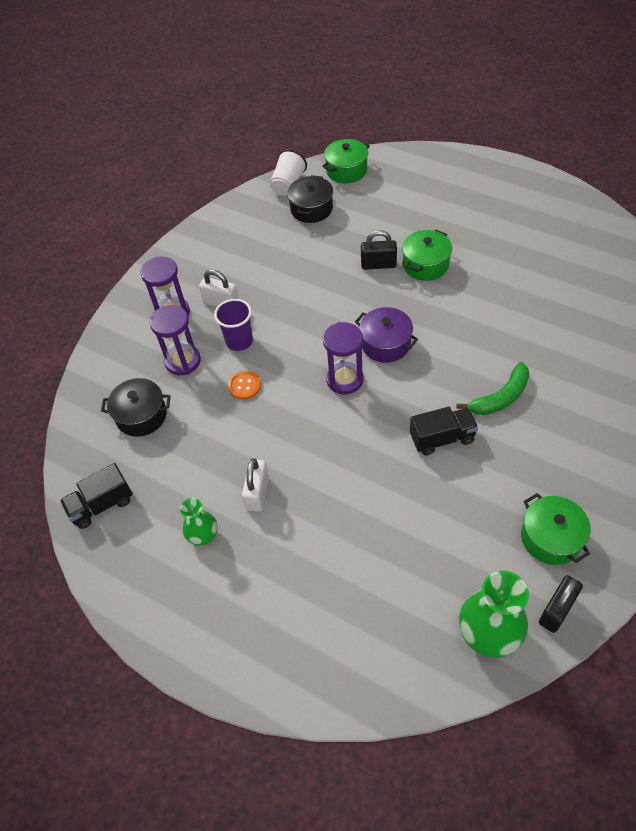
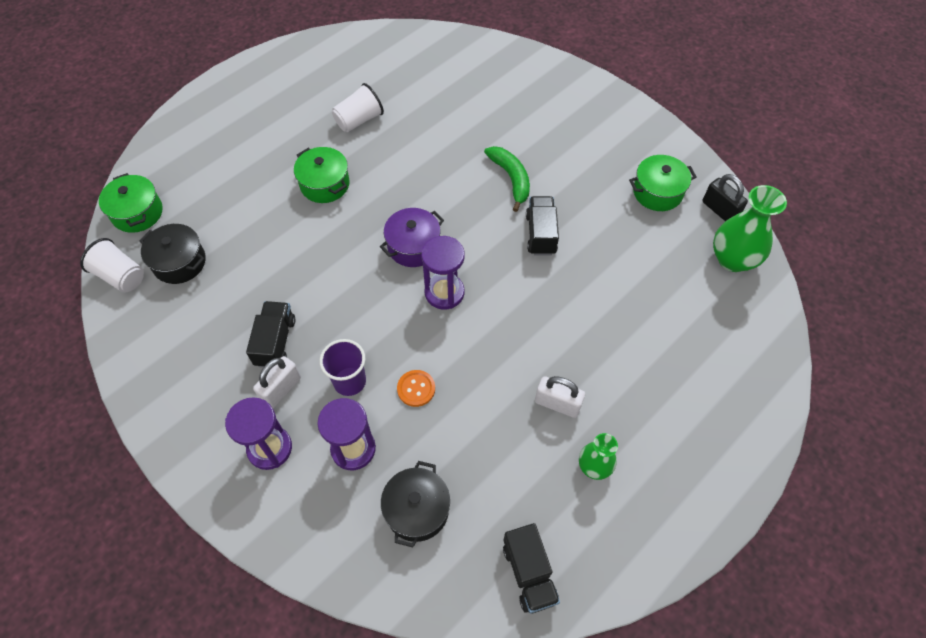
camera: 80 degrees left, 5 degrees up
(260, 286) = (275, 342): none -> black truck
(378, 264) = (303, 223): black padlock -> none
(511, 264) = (359, 120): none -> white cup

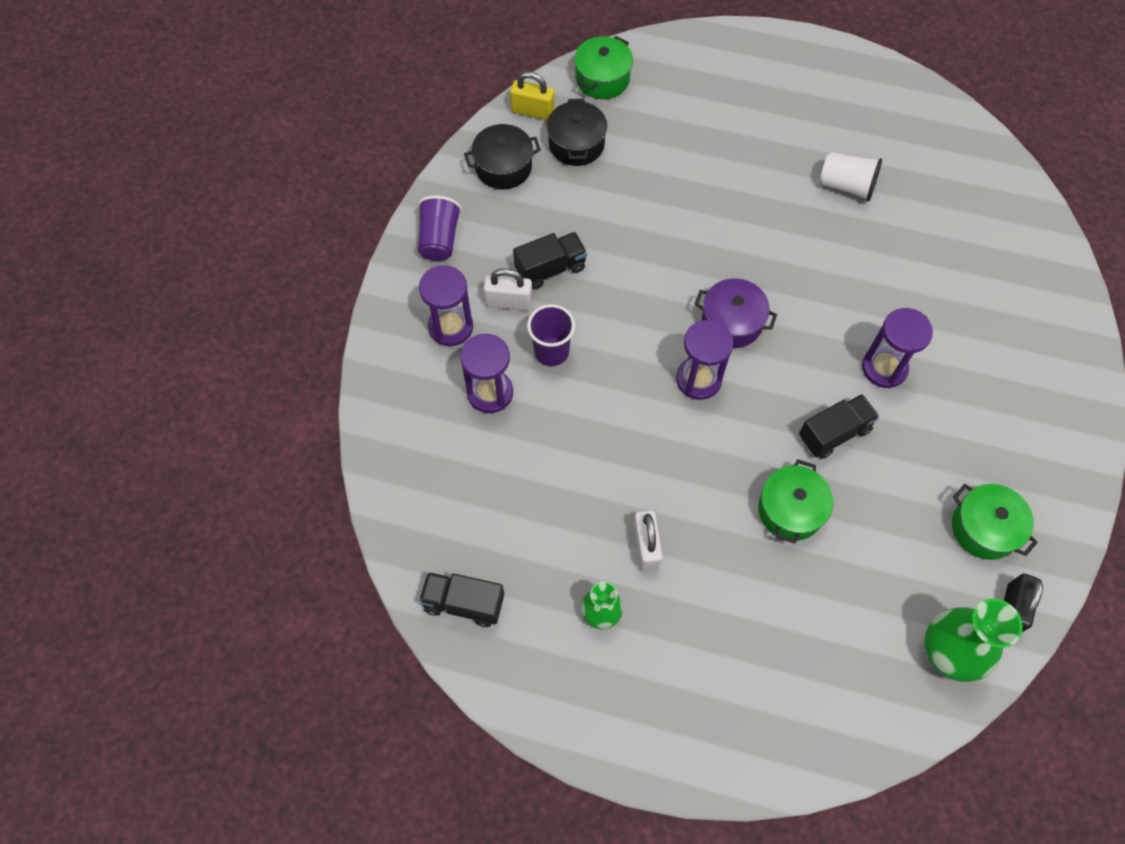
camera: 60 degrees right, 5 degrees up
(121, 276) = (533, 111): white cup -> yellow padlock
(179, 413) = (439, 239): none -> purple cup
(325, 184) = (745, 204): green pot -> green pot (790, 510)
(416, 389) = (580, 411): orange button -> none
(417, 510) = (466, 477): black pot -> black pot (503, 167)
(511, 179) = (884, 368): green banana -> purple hourglass
(529, 573) = (463, 603): black truck -> black truck turned 60 degrees clockwise

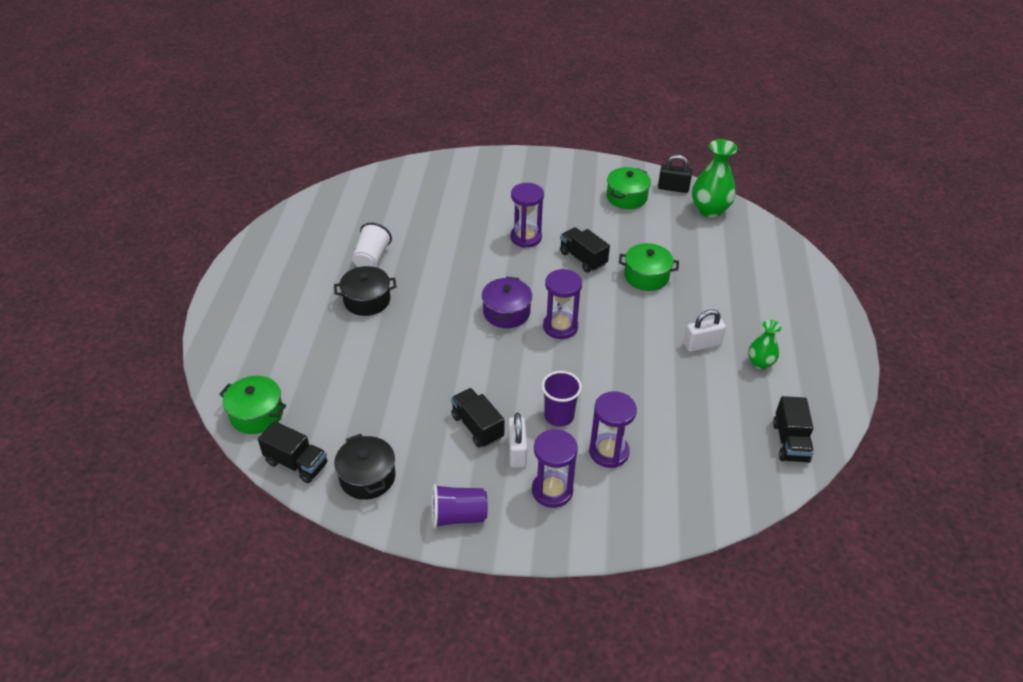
camera: 100 degrees left, 20 degrees down
(533, 111) = (296, 463): yellow padlock -> black truck
(576, 144) = (337, 425): black pot -> black pot (367, 300)

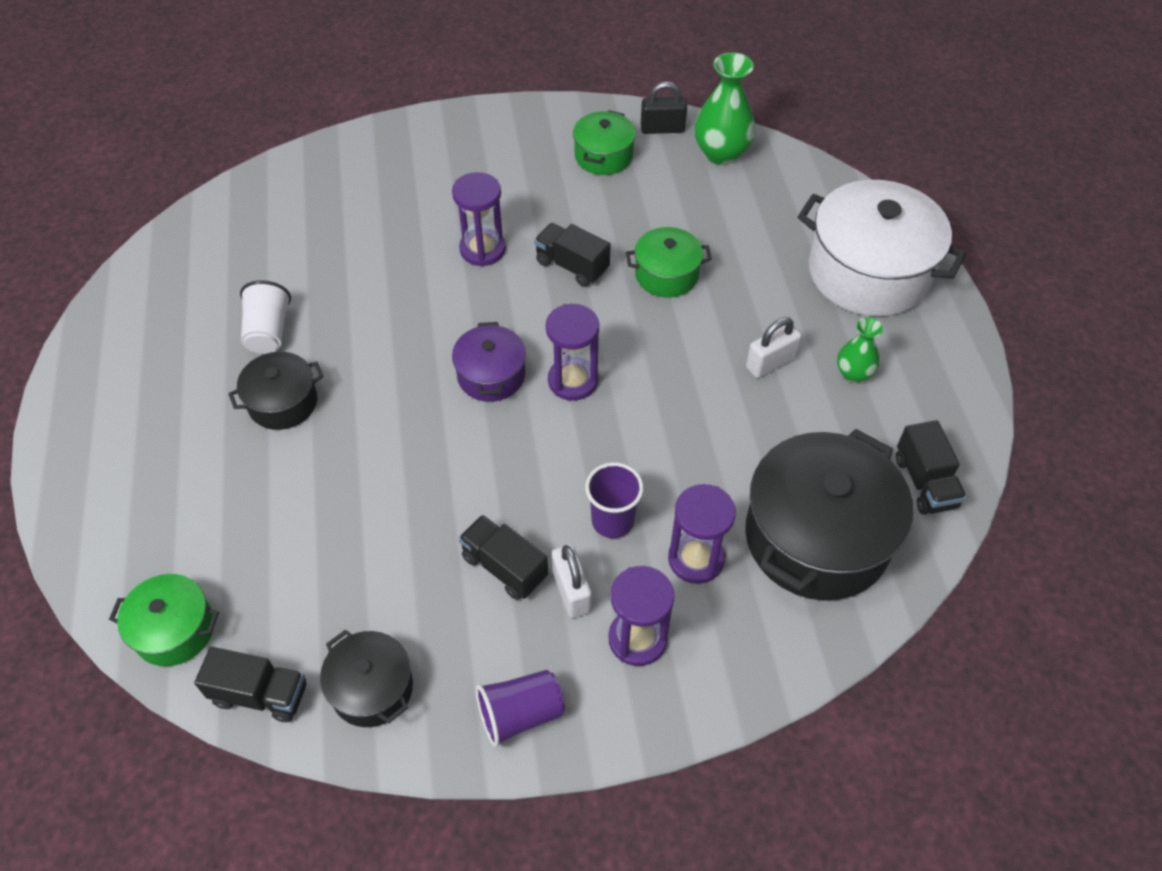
camera: 15 degrees left, 10 degrees up
(699, 458) = (817, 537): none -> black pot
(792, 303) = (868, 272): none -> white pot

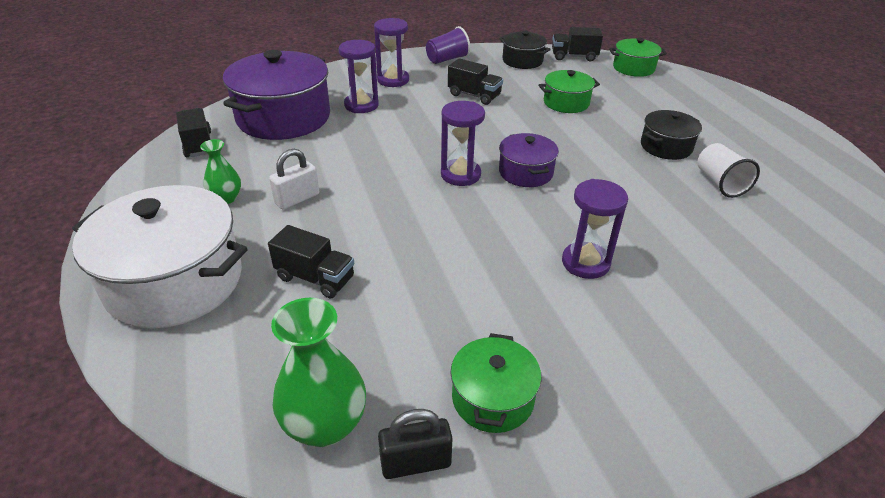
camera: 170 degrees right, 15 degrees down
(571, 591) = (433, 91): white padlock -> none
(572, 266) = (489, 256): black truck -> black truck (315, 278)
(612, 521) = (414, 115): purple cup -> none
(666, 275) = (392, 258): green pot -> green pot (566, 103)
(817, 537) = (283, 118): black pot -> purple pot

